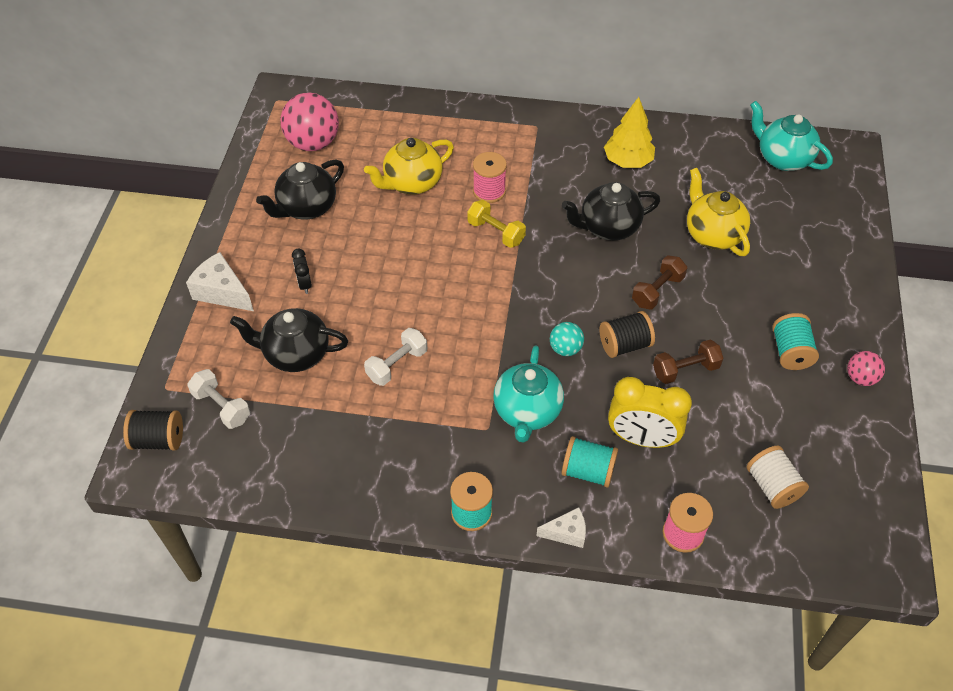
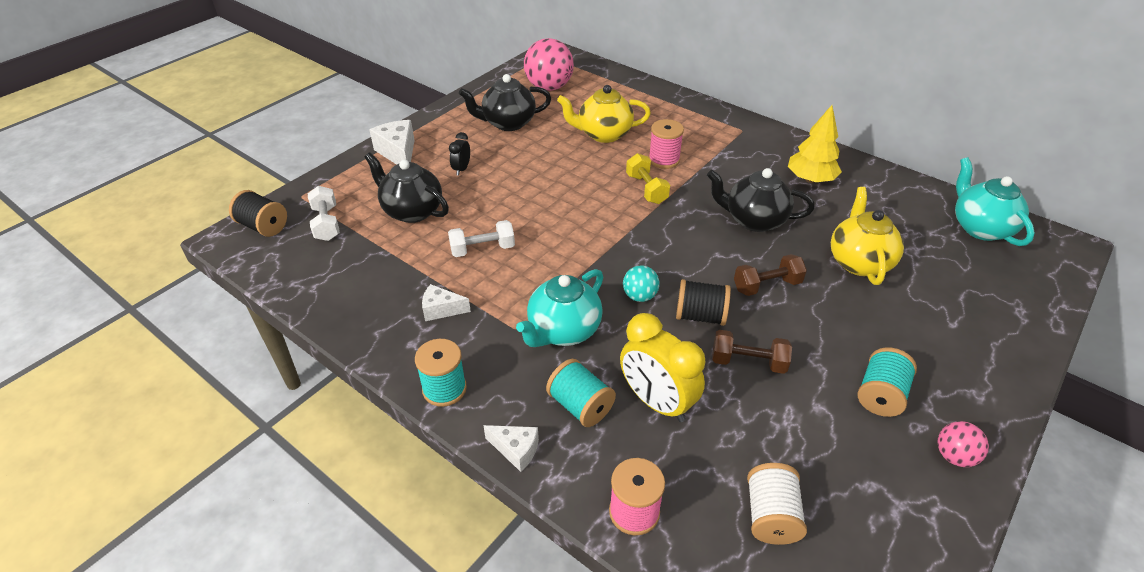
camera: 30 degrees right, 10 degrees down
(409, 442) = (441, 309): none -> white cheese

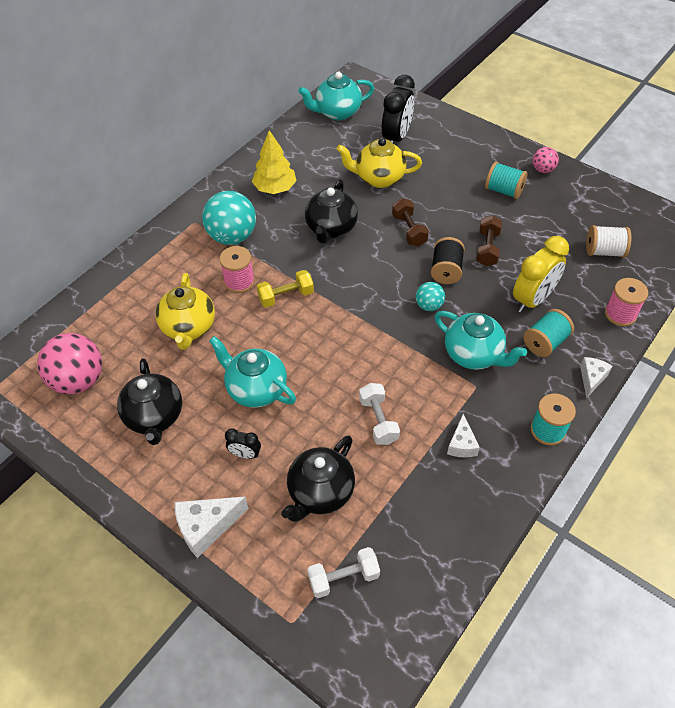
camera: 90 degrees left, 10 degrees up
(263, 226) = (350, 650): black spool -> none
(530, 173) = (256, 389): none -> turquoise teapot
(727, 153) = (232, 236): none -> turquoise ball
(953, 282) = (396, 138): none -> black clock

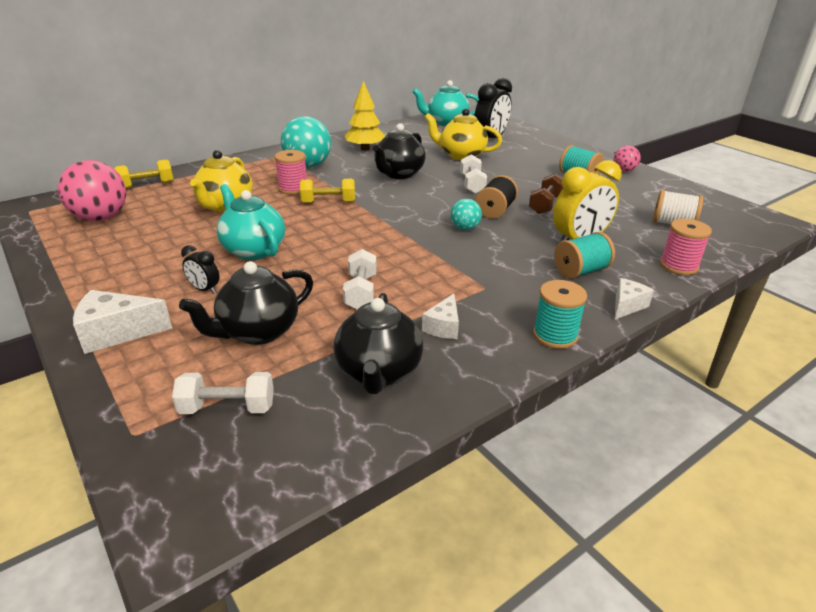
camera: 15 degrees right, 20 degrees down
(86, 313) = (147, 185): none -> yellow dumbbell
(155, 417) = (143, 250): black teapot -> black teapot (379, 372)
(409, 230) = (472, 184): brown dumbbell -> white dumbbell
(474, 354) = (494, 266): turquoise teapot -> none

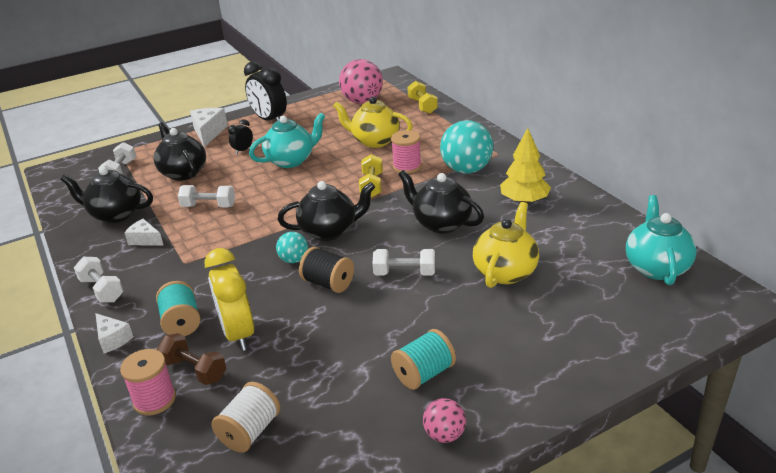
camera: 100 degrees right, 0 degrees up
(414, 216) = (329, 231): none -> black teapot
(490, 139) = (582, 305): black clock -> black clock (269, 120)
(545, 205) = (335, 324): brown dumbbell -> brown dumbbell (194, 370)
(555, 335) = (102, 290): turquoise spool -> white dumbbell

